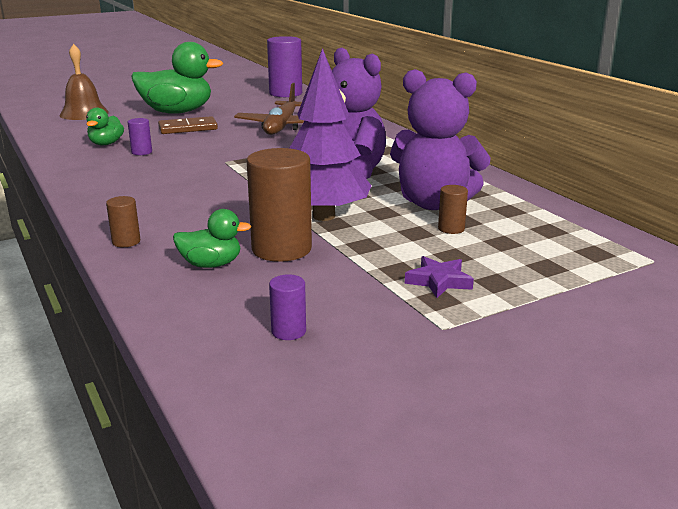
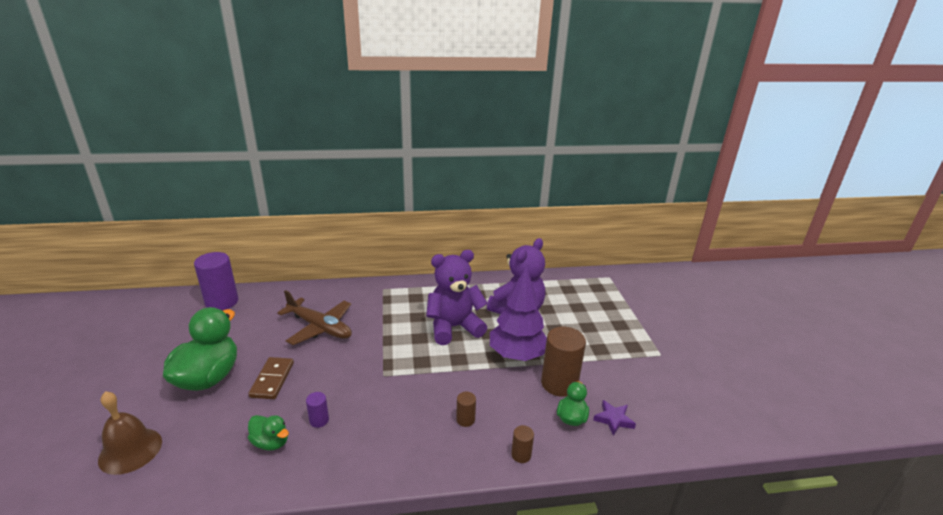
camera: 70 degrees left, 5 degrees up
(288, 331) = (657, 404): purple cylinder -> none
(439, 281) = (614, 340): purple star -> purple star (613, 419)
(451, 229) = (554, 316): brown cylinder -> brown cylinder (465, 419)

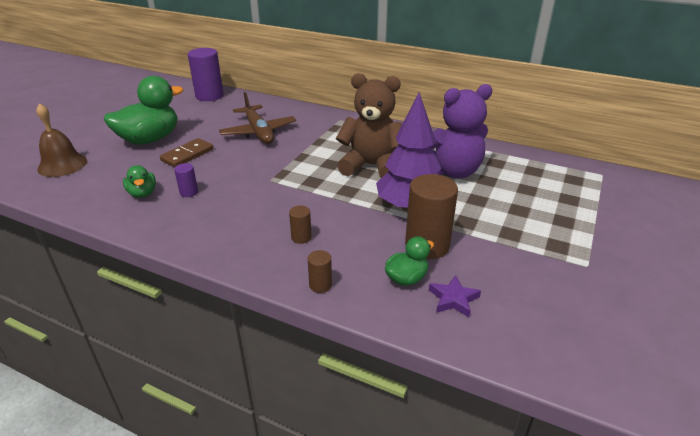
camera: 35 degrees right, 5 degrees up
(454, 327) = (371, 166): purple teddy bear -> brown teddy bear

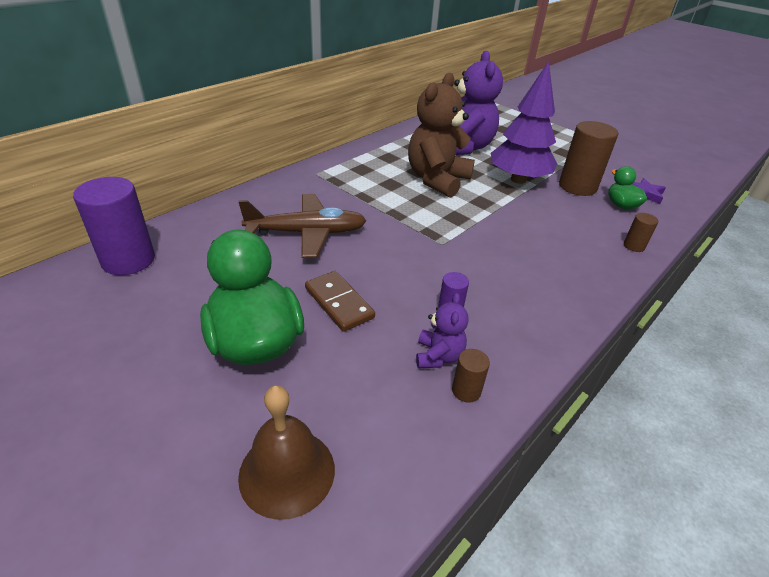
camera: 75 degrees left, 5 degrees up
(142, 193) = (438, 356): green duck -> purple teddy bear
(301, 237) = (561, 243): brown cylinder -> brown cylinder (466, 391)

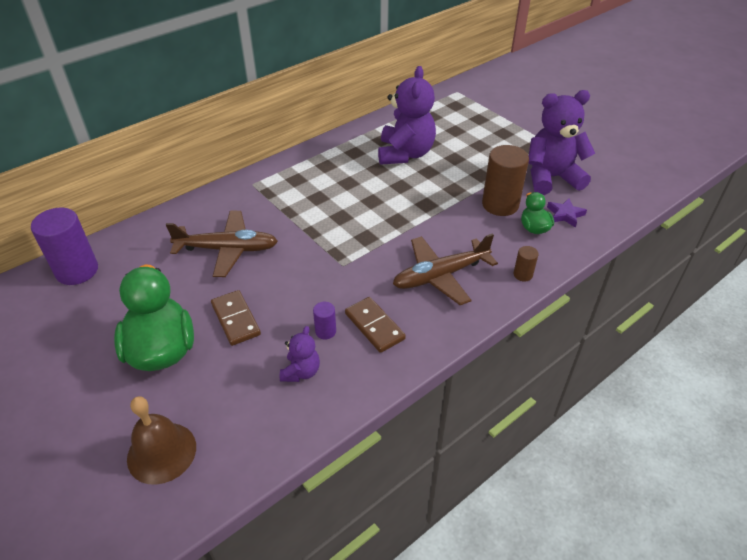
camera: 10 degrees right, 5 degrees up
(437, 180) = (363, 193): brown teddy bear -> none
(466, 391) = (312, 402): brown cylinder -> none
(503, 302) = (374, 326): none -> brown domino
(518, 179) = (443, 195): purple tree -> none
(551, 250) = (441, 276): none -> brown plane
(613, 164) = (551, 178): none -> purple teddy bear

